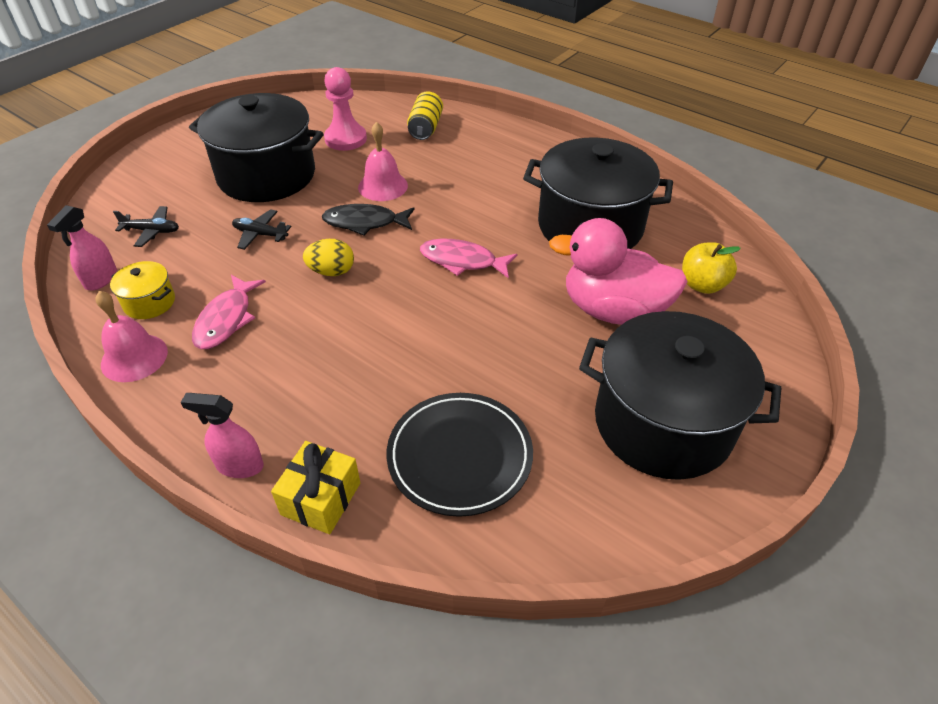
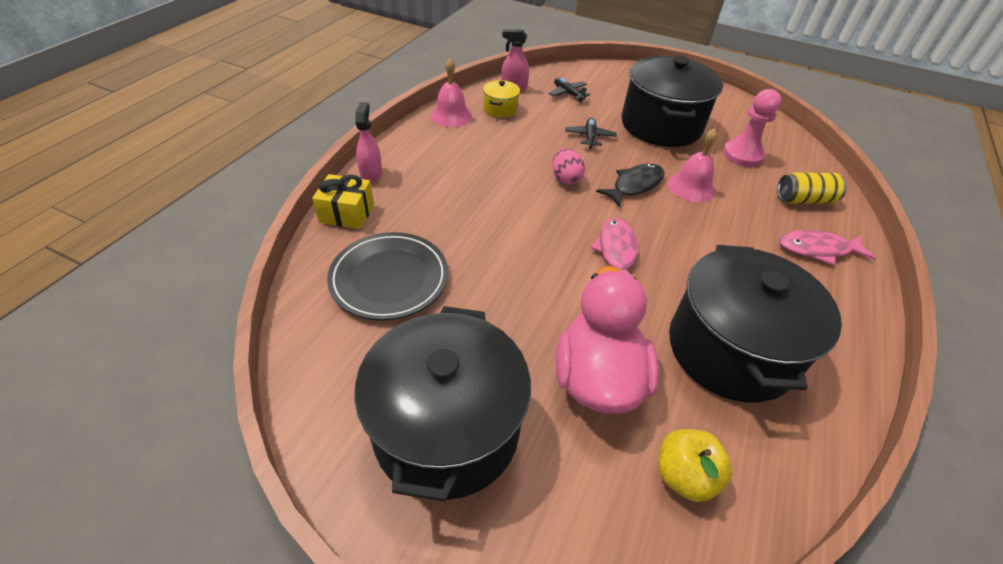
camera: 75 degrees right, 0 degrees up
(152, 231) = (568, 93): black plane -> black plane turned 150 degrees clockwise
(226, 319) = (496, 142): pink fish -> pink fish (817, 249)
(331, 271) = (565, 178): yellow egg -> pink egg
(365, 223) = (634, 185): black fish -> black fish turned 60 degrees clockwise

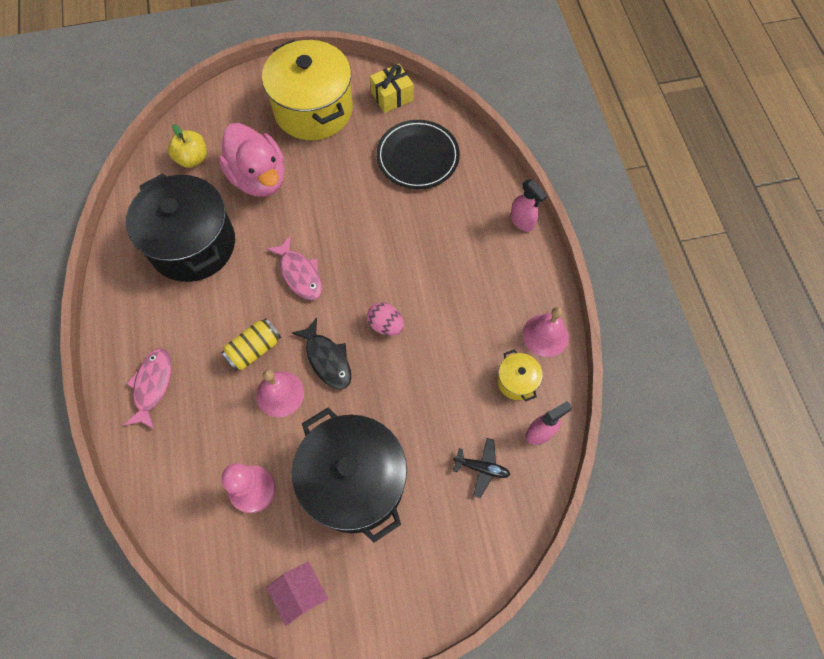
camera: 145 degrees right, 20 degrees up
(347, 213) = (494, 179): yellow gift -> yellow gift (392, 96)
(446, 429) = (313, 110): black pot -> yellow pot
(590, 137) = (406, 402): black plane -> none
(634, 185) = (327, 359): black fish -> black fish turned 45 degrees counterclockwise
(729, 107) = (300, 593): none -> pink house
(804, 200) = (175, 452): yellow can -> yellow can (254, 349)
(817, 249) = (152, 386): pink fish -> pink fish turned 45 degrees counterclockwise

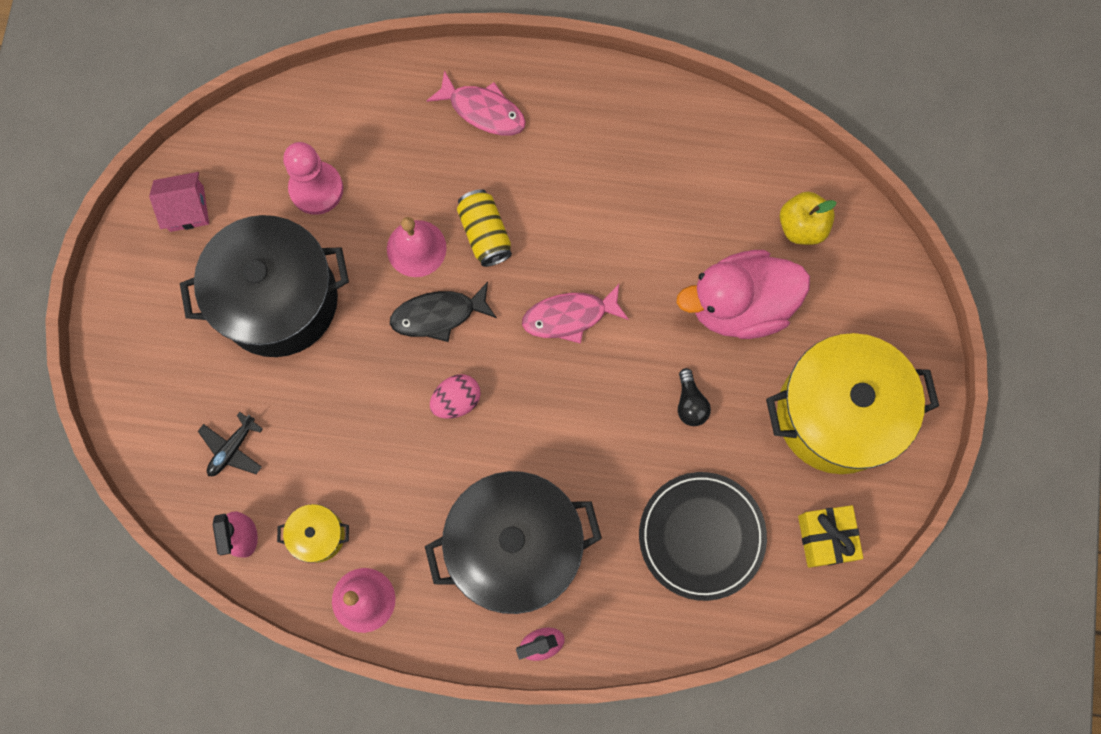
camera: 110 degrees right, 10 degrees up
(193, 244) = (662, 196): black pot -> black pot (515, 547)
(335, 186) = (690, 403): none -> black light bulb

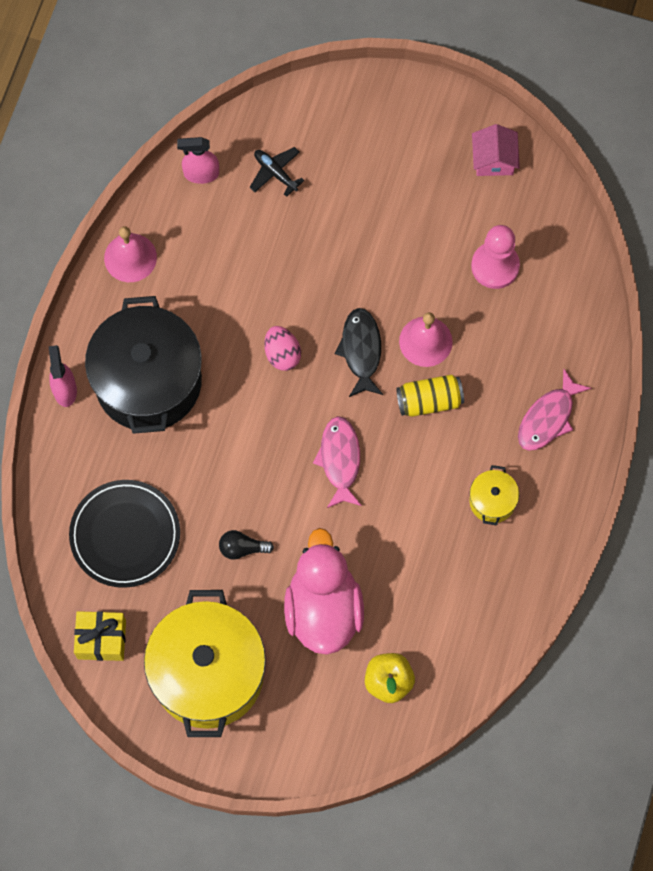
camera: 100 degrees right, 5 degrees down
(278, 300) = (398, 223): black pot -> none
(318, 535) = (190, 230): yellow pot -> yellow pot (492, 501)

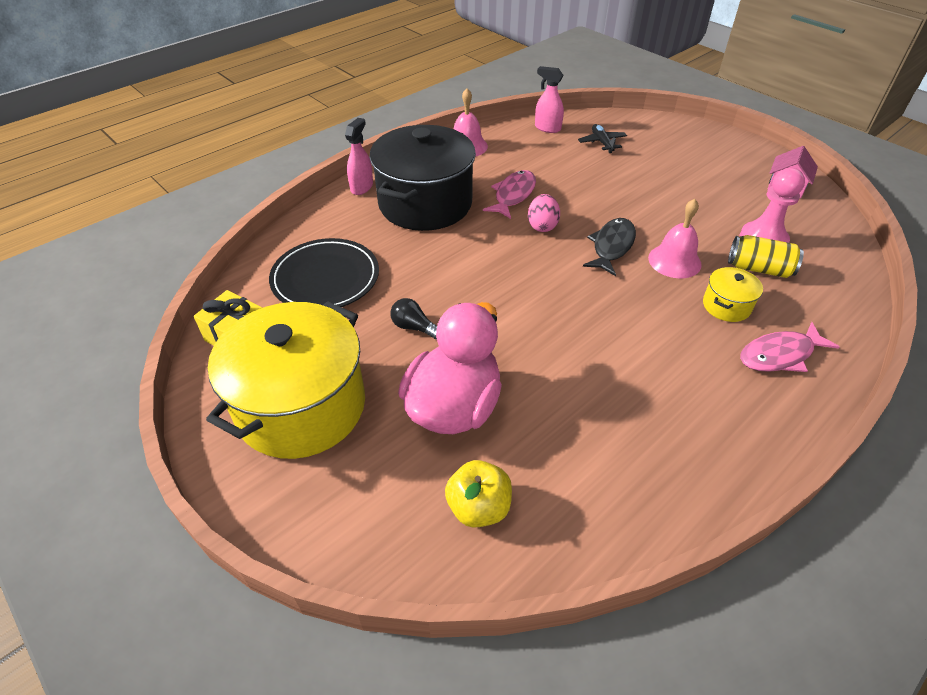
camera: 30 degrees right, 25 degrees down
(340, 460) = (548, 304): pink fish -> pink fish (513, 195)
(429, 401) = (658, 298): yellow can -> yellow can (759, 269)
(492, 501) = (688, 396): yellow pot -> yellow pot (726, 306)

